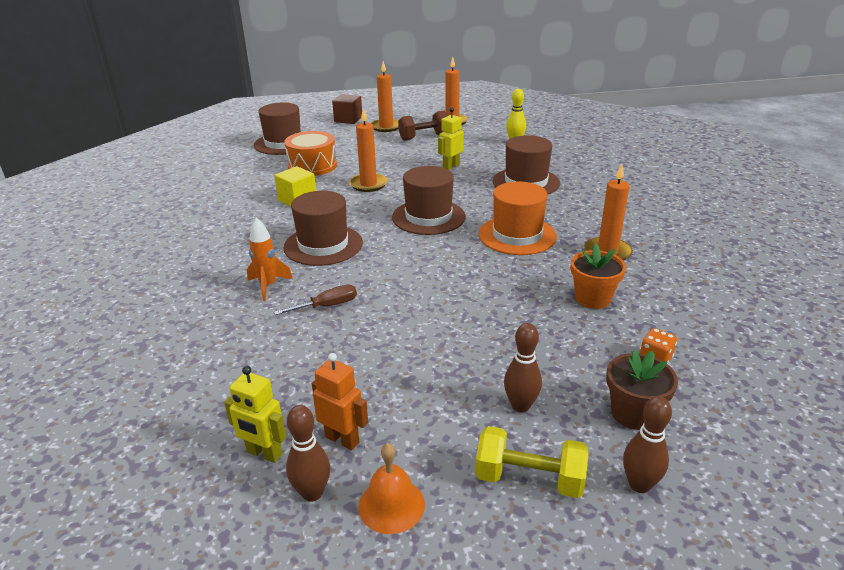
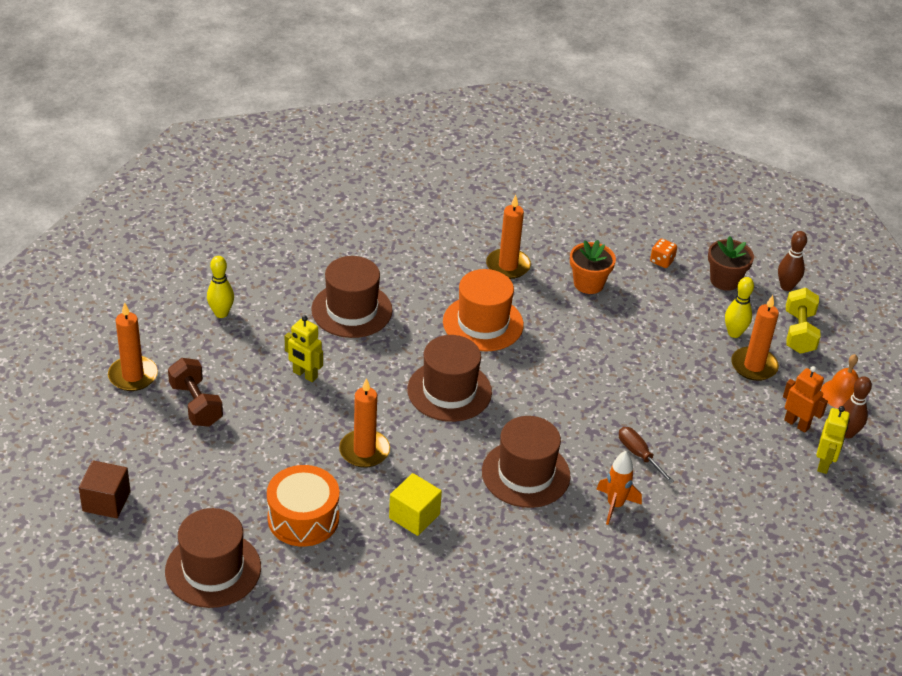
camera: 100 degrees left, 10 degrees up
(342, 439) = (797, 424): orange robot -> orange robot turned 105 degrees clockwise
(386, 127) = (148, 450): orange candle -> orange candle (754, 366)
(520, 406) = (734, 333): brown bowling pin -> yellow bowling pin

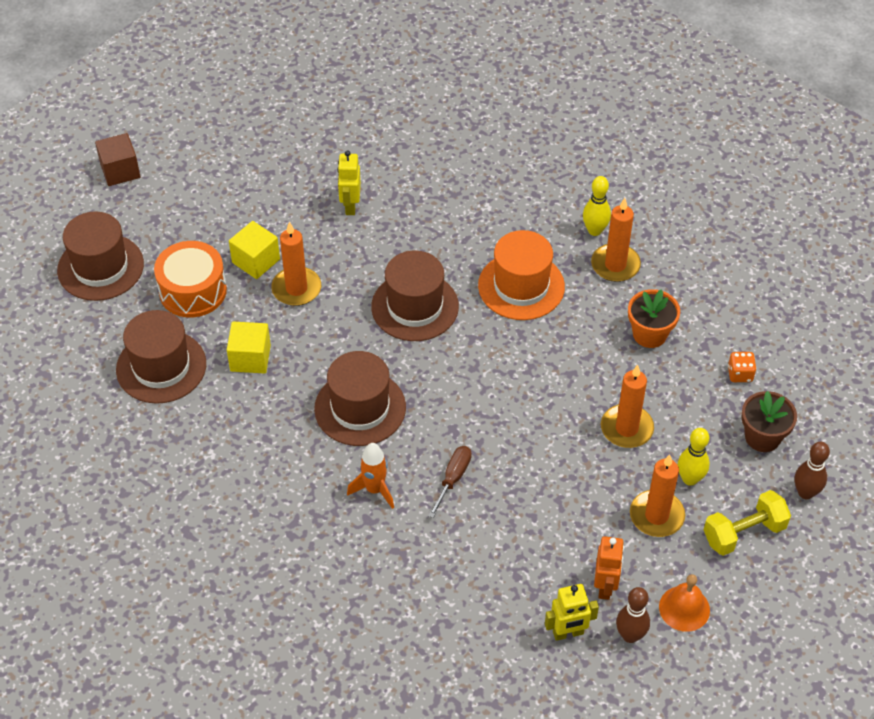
camera: 60 degrees right, 10 degrees up
(133, 376) = (259, 110): orange candle -> orange candle (626, 428)
(196, 404) = (260, 162): brown dumbbell -> none
(221, 313) = (374, 118): yellow bowling pin -> yellow bowling pin (594, 230)
(308, 461) = (256, 261): none -> yellow cube
(351, 310) = (454, 193): brown hat -> brown hat (161, 367)

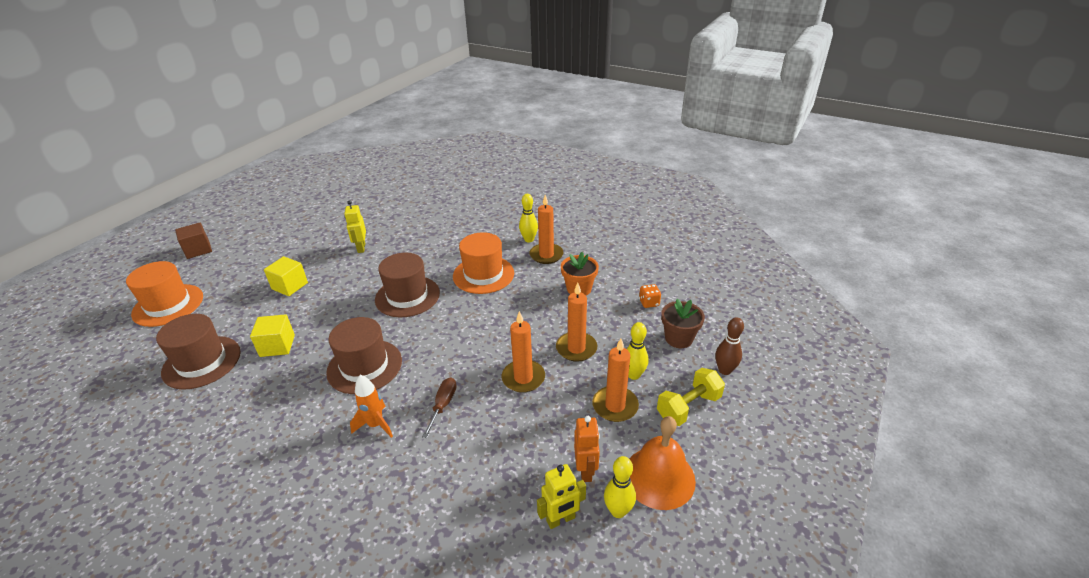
camera: 10 degrees left, 15 degrees down
(100, 267) = (168, 305): brown hat -> orange hat
(193, 291) = (238, 309): orange drum -> none
(296, 289) = (319, 298): orange candle -> orange candle (523, 378)
(630, 635) = (618, 511): brown bowling pin -> yellow bowling pin
(684, 608) = (659, 477): orange bell -> orange bell, size x1.55

